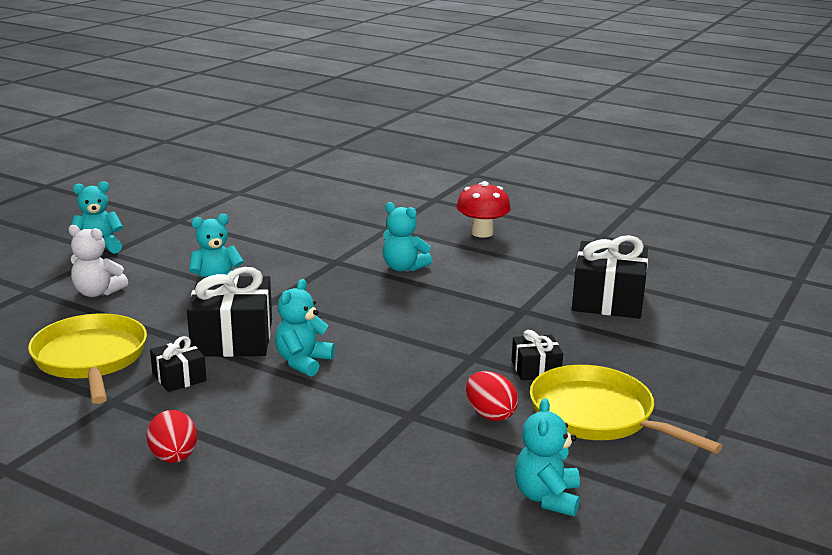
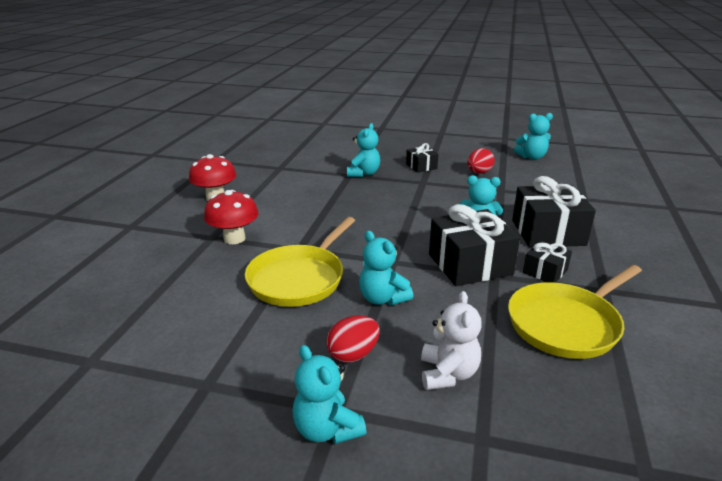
camera: 105 degrees left, 5 degrees up
(174, 457) = (625, 247): red egg -> red egg (353, 354)
(378, 237) = (234, 238): none -> red mushroom
(403, 267) = (299, 218): turquoise teddy bear -> turquoise teddy bear (363, 173)
(597, 415) = (454, 152): yellow pan -> yellow pan (299, 278)
(607, 299) = (320, 155): black gift -> black gift (548, 232)

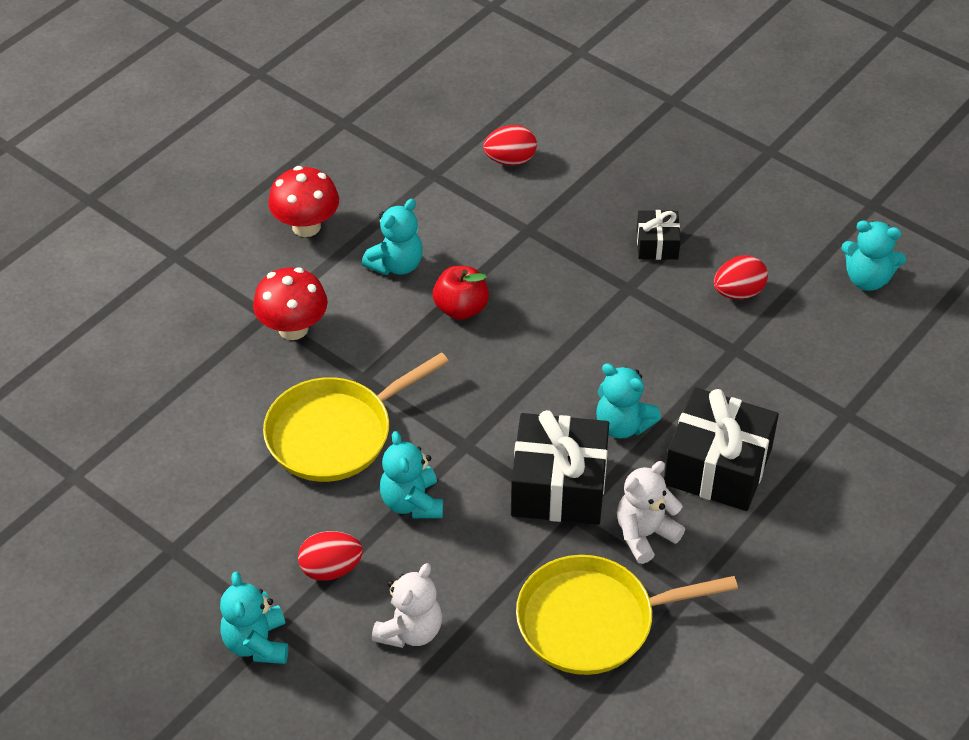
camera: 25 degrees right, 20 degrees up
(318, 156) = (510, 160): none -> red egg
(337, 208) = (461, 308): none -> red apple
(363, 173) = (552, 234): turquoise teddy bear -> turquoise teddy bear (396, 264)
(545, 271) = (644, 534): black gift -> white teddy bear

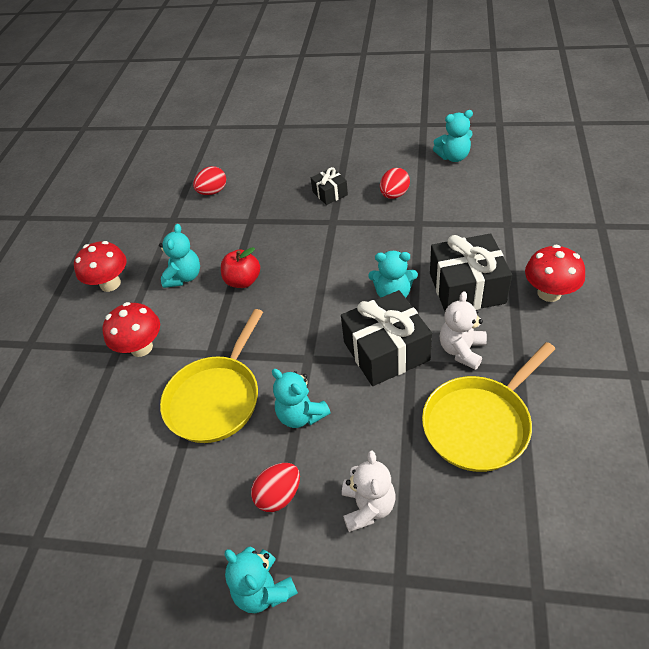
camera: 25 degrees left, 0 degrees up
(811, 528) = (549, 293): none -> red mushroom

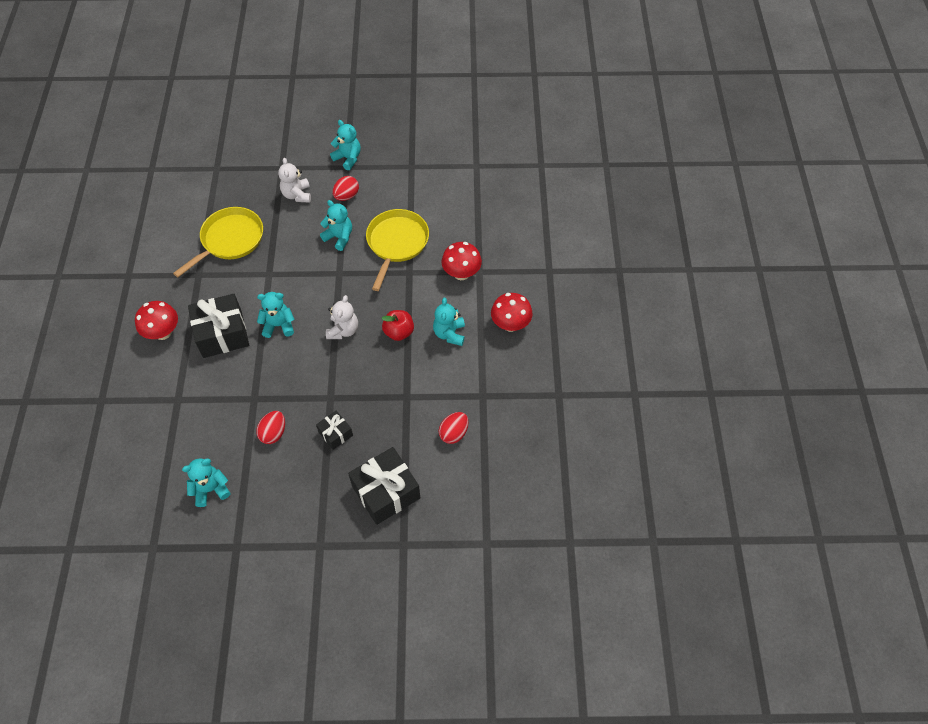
camera: 165 degrees right, 10 degrees up
(386, 351) = (285, 281): black gift -> black gift (386, 492)
(462, 350) = (233, 285): white teddy bear -> white teddy bear (343, 330)

